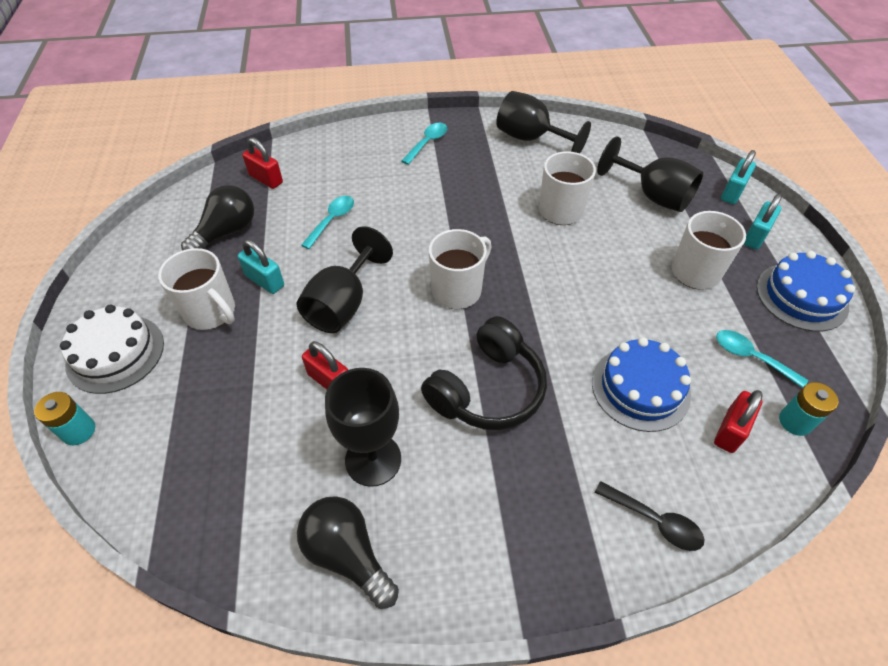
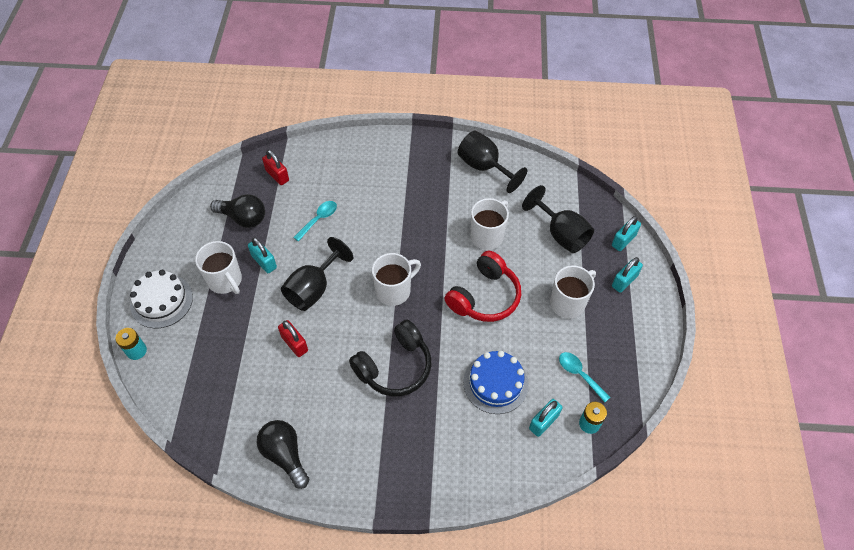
camera: 10 degrees right, 5 degrees up
(226, 232) = (243, 218): black light bulb -> black light bulb turned 60 degrees clockwise
(373, 459) = (311, 400): black goblet -> none
(427, 143) = (403, 159): turquoise spoon -> none
(583, 279) = (484, 296): none -> red headphones
(655, 521) = (473, 469): black spoon -> none
(730, 430) = (543, 422): red padlock -> turquoise padlock
(801, 296) = (636, 335): blue cake -> none

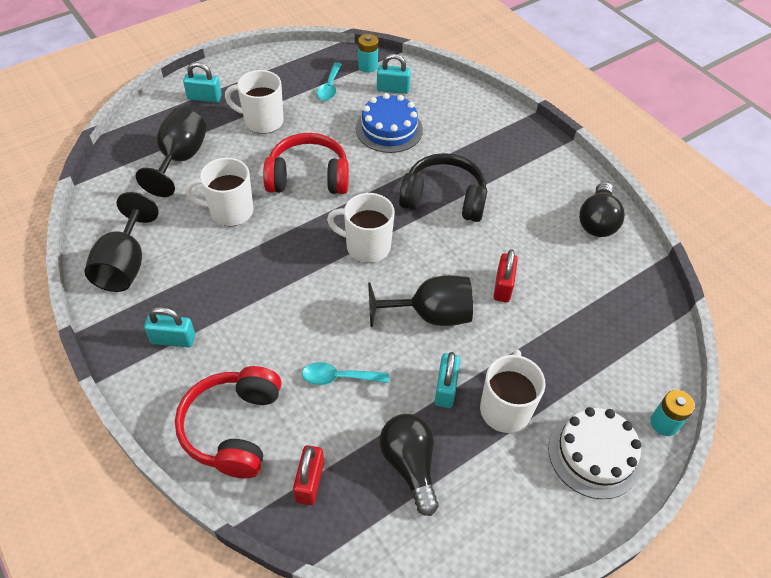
camera: 130 degrees left, 5 degrees down
(333, 162) = (234, 428): none -> red headphones
(623, 240) = (153, 115): turquoise padlock -> turquoise padlock (173, 339)

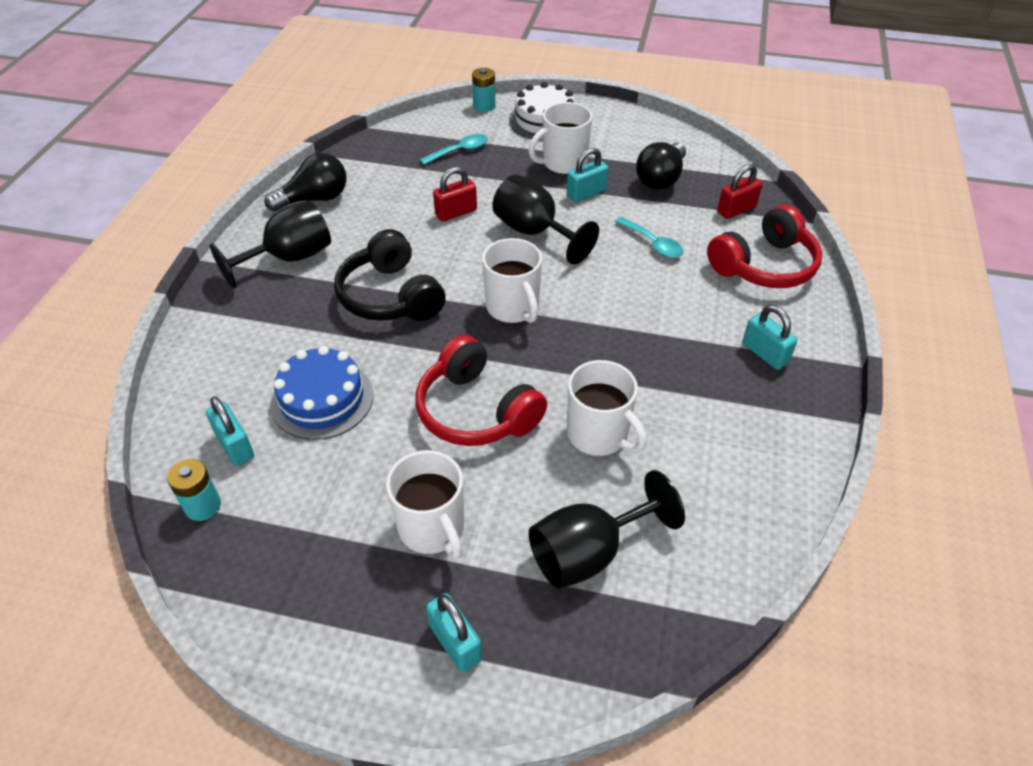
camera: 130 degrees left, 5 degrees down
(125, 265) = (762, 457): black goblet -> black goblet (289, 258)
(329, 87) = (291, 513): turquoise spoon -> turquoise spoon (459, 151)

